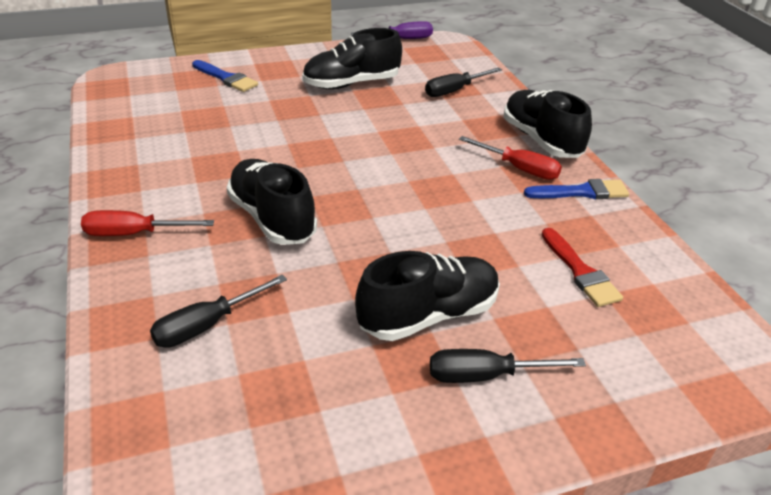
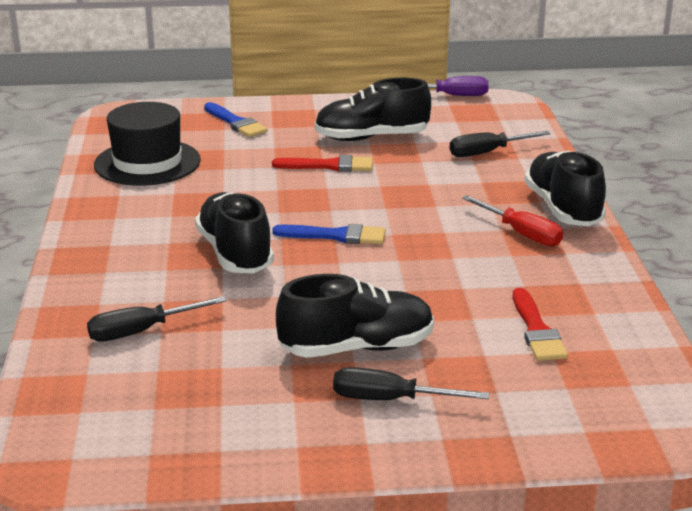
camera: 15 degrees right, 10 degrees down
(134, 234) = (97, 253): red screwdriver -> none
(156, 126) = (147, 163): none -> black hat
(326, 115) = (329, 166): none -> red brush
(581, 192) = (581, 261): blue brush -> blue brush (336, 236)

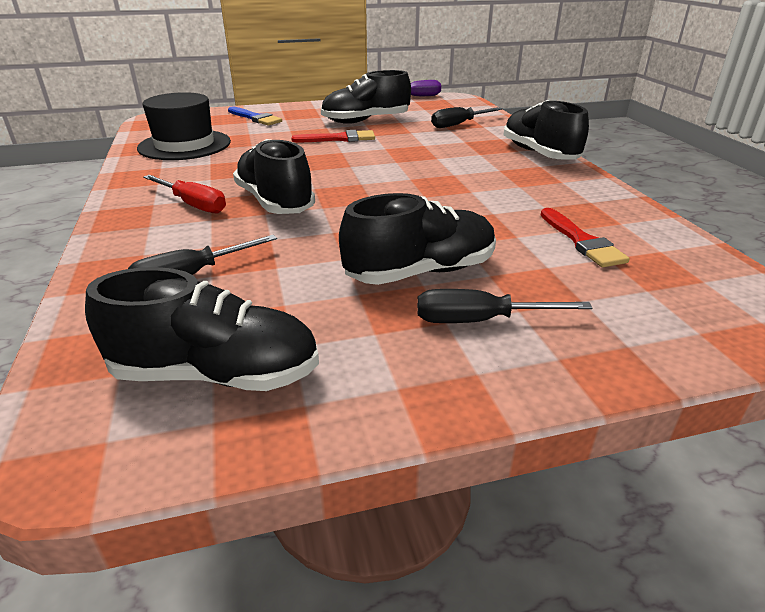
camera: 10 degrees left, 5 degrees up
(156, 420) = (216, 374): none -> black shoe
(336, 236) = (363, 183): blue brush -> none
(521, 234) = (518, 171): red screwdriver -> red screwdriver (193, 205)

